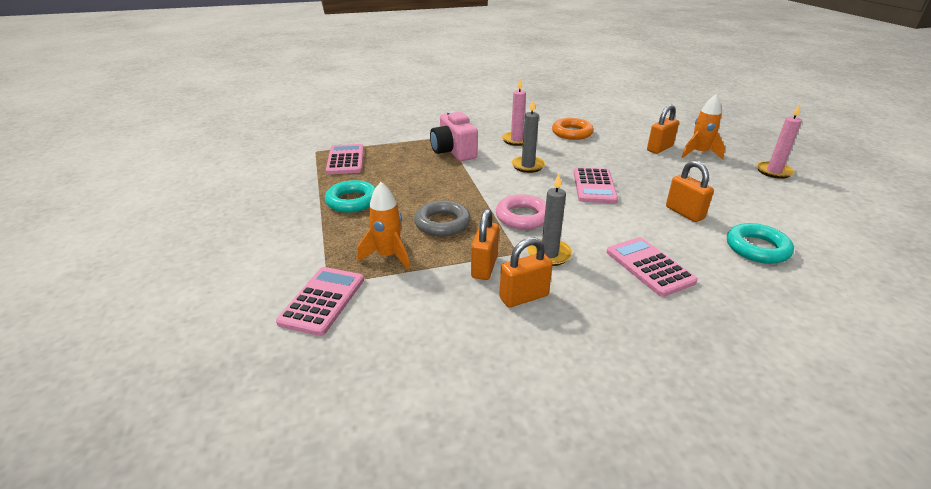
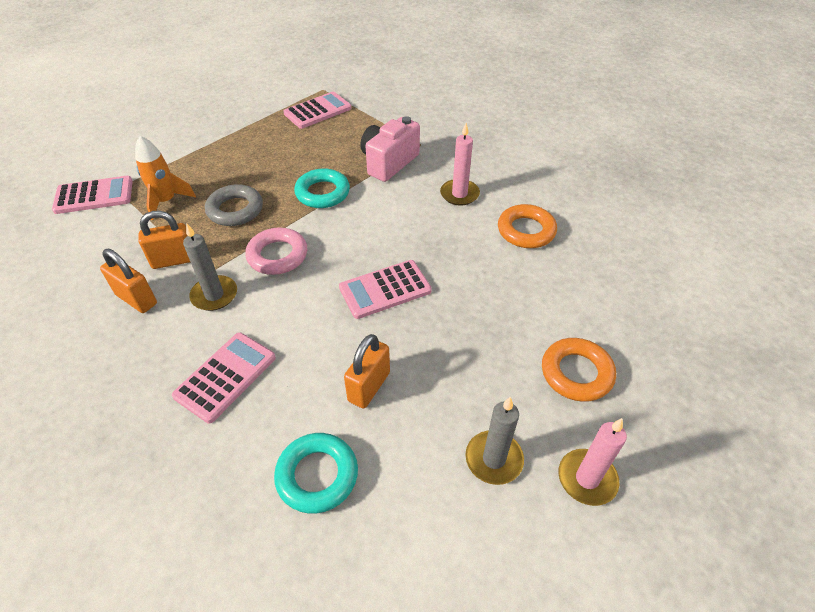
camera: 60 degrees right, 15 degrees up
(352, 201) = (244, 147): turquoise ring -> turquoise ring (322, 193)
(527, 166) = (397, 223): grey candle -> grey candle (494, 459)
(659, 148) = (553, 326): orange padlock -> none
(699, 153) = (576, 373): orange rocket -> orange ring

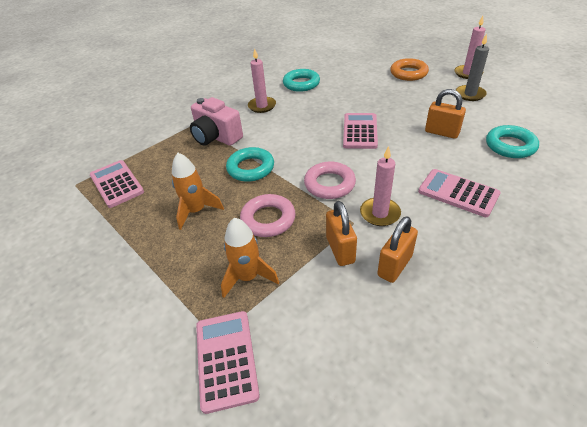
camera: 85 degrees left, 5 degrees down
(214, 295) = (380, 213): grey candle -> pink candle
(235, 210) = (268, 219): grey ring -> pink ring
(263, 163) = (196, 211): none -> orange rocket
(385, 289) = (360, 131): pink calculator -> pink calculator turned 150 degrees counterclockwise
(526, 231) = (301, 84): orange ring -> turquoise ring

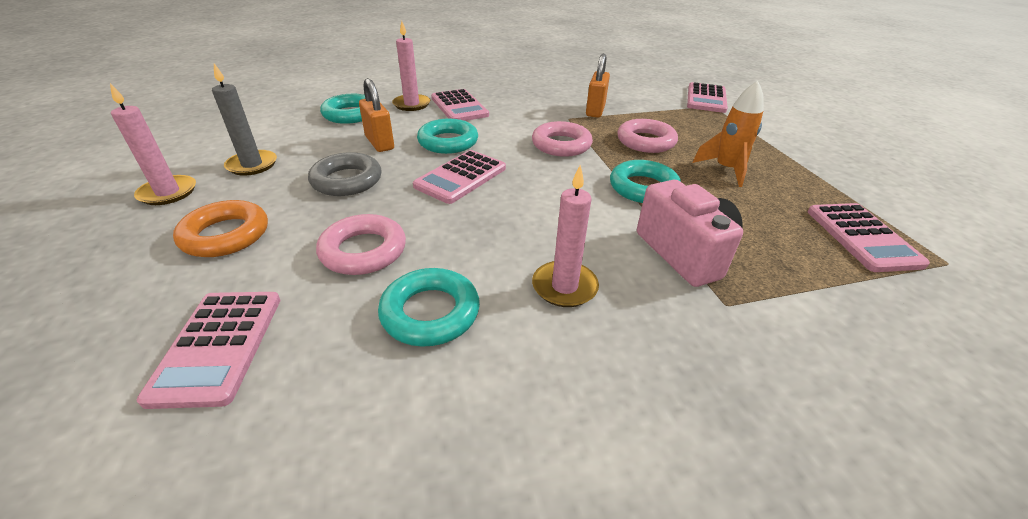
camera: 155 degrees left, 5 degrees down
(248, 277) = (680, 119): orange rocket -> none
(349, 59) = (218, 346): none -> pink calculator
(350, 88) = (363, 251): none -> pink ring
(380, 213) = (540, 116): pink candle -> pink candle (411, 104)
(394, 265) = (564, 96): orange padlock -> none
(405, 152) = (448, 142): none -> turquoise ring
(411, 106) = (347, 180): none -> grey ring

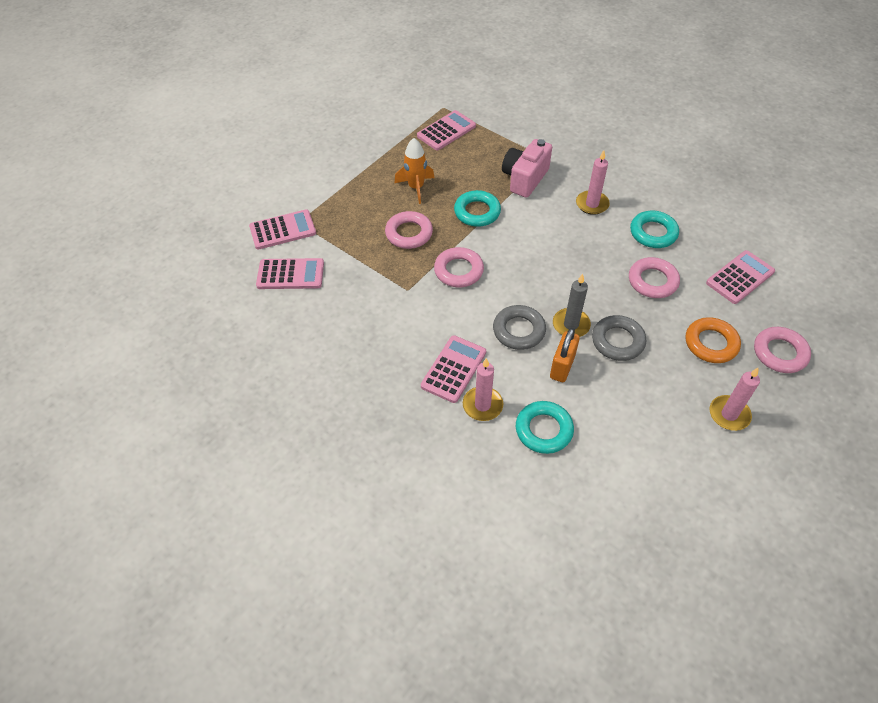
camera: 125 degrees left, 15 degrees up
(102, 280) = (780, 353): none -> pink ring
(252, 165) = (663, 408): grey candle -> grey candle (571, 325)
(448, 142) = (519, 330): turquoise ring -> grey ring
(461, 177) = (553, 292): pink calculator -> pink calculator (290, 274)
(595, 111) = (376, 282): orange padlock -> none

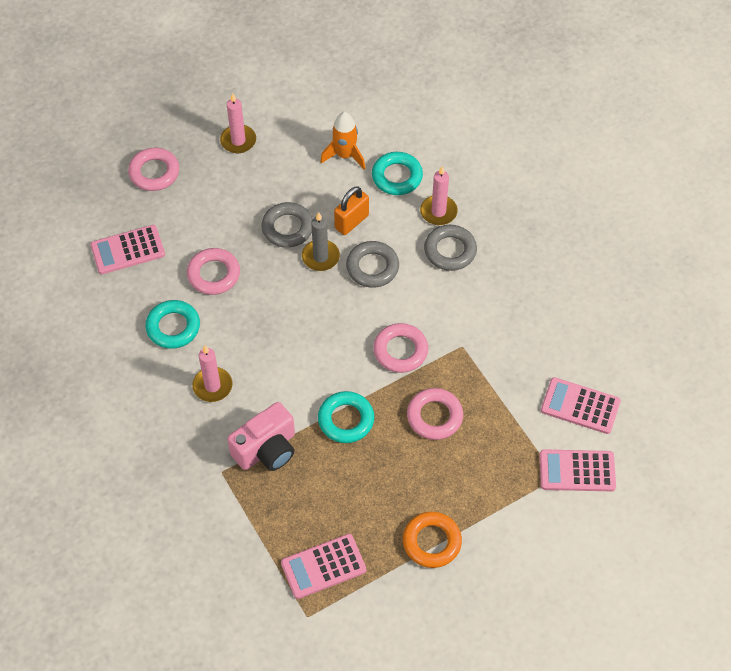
camera: 160 degrees left, 5 degrees up
(416, 188) = (401, 481): orange rocket -> orange rocket (345, 155)
(453, 369) = (450, 251): pink calculator -> grey ring
(711, 343) = (206, 199): orange ring -> orange ring (431, 542)

